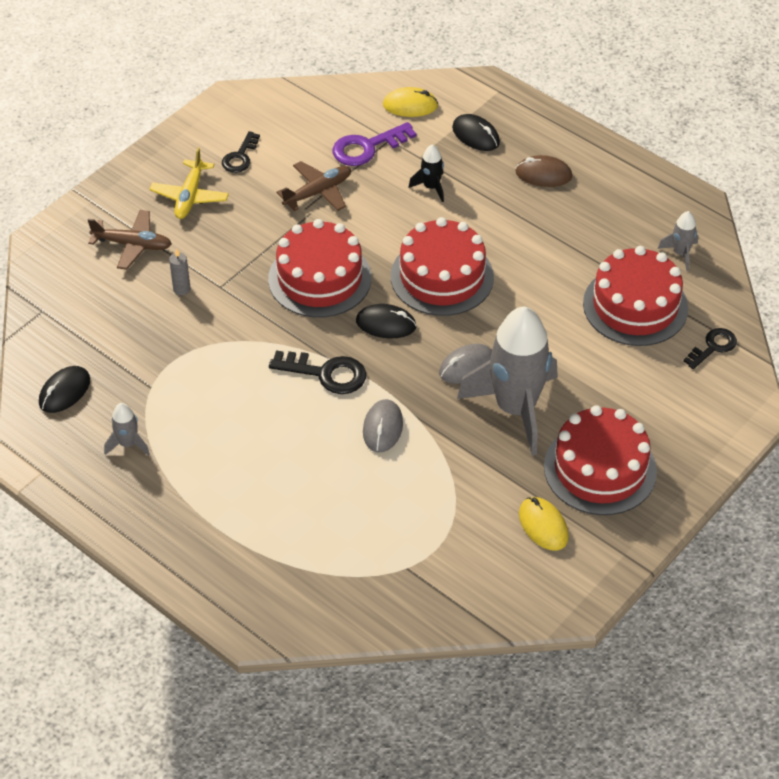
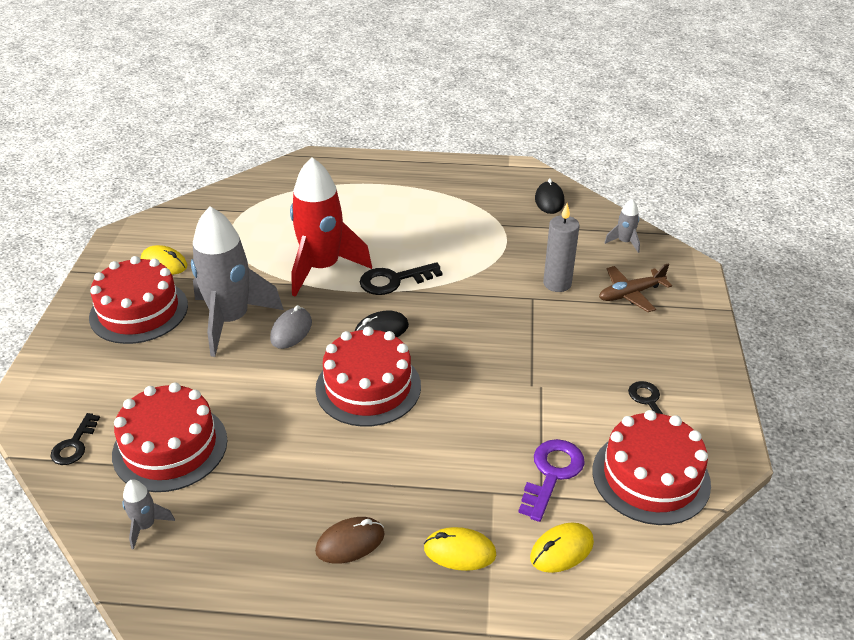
camera: 145 degrees right, 10 degrees down
(128, 444) = (477, 194): grey rocket -> grey rocket (624, 242)
(181, 289) = (557, 283): grey candle -> grey candle, size x1.83
(190, 196) = (640, 348): yellow plane -> none
(318, 192) = (546, 406): brown plane -> none
(319, 278) = (466, 338): red cake -> red cake (650, 477)
(383, 428) = (322, 268): grey mouse -> red rocket
(431, 187) = (451, 465): black rocket -> none
(476, 135) = (459, 552): black mouse -> yellow mouse

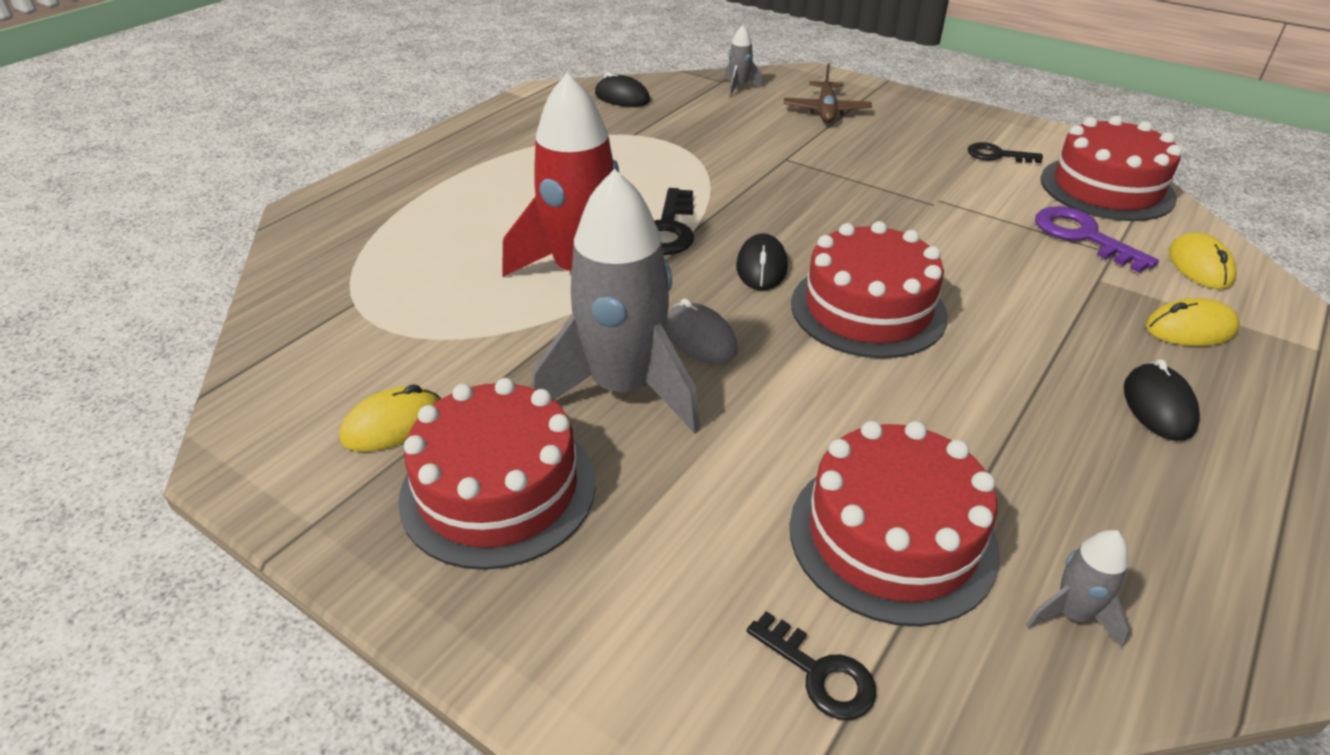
camera: 60 degrees left, 0 degrees up
(350, 542) = (1158, 406): brown mouse -> black mouse
(459, 552) = (1190, 329): yellow mouse -> yellow mouse turned 45 degrees clockwise
(557, 283) = (773, 139): grey candle -> none

